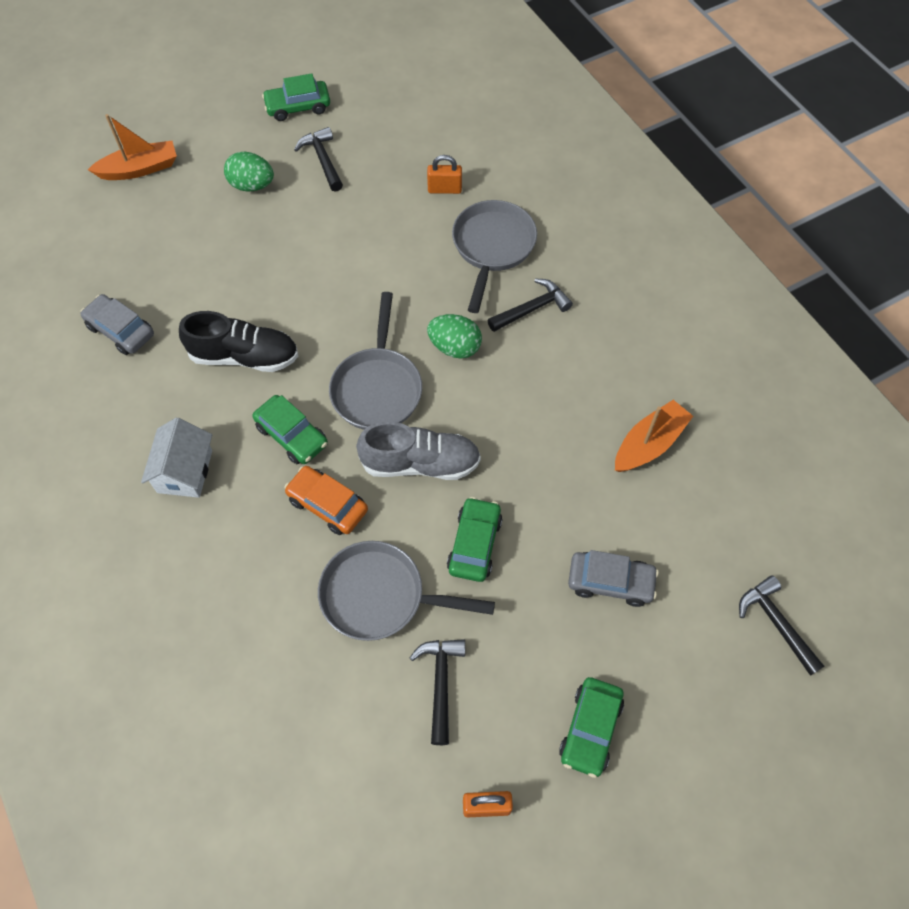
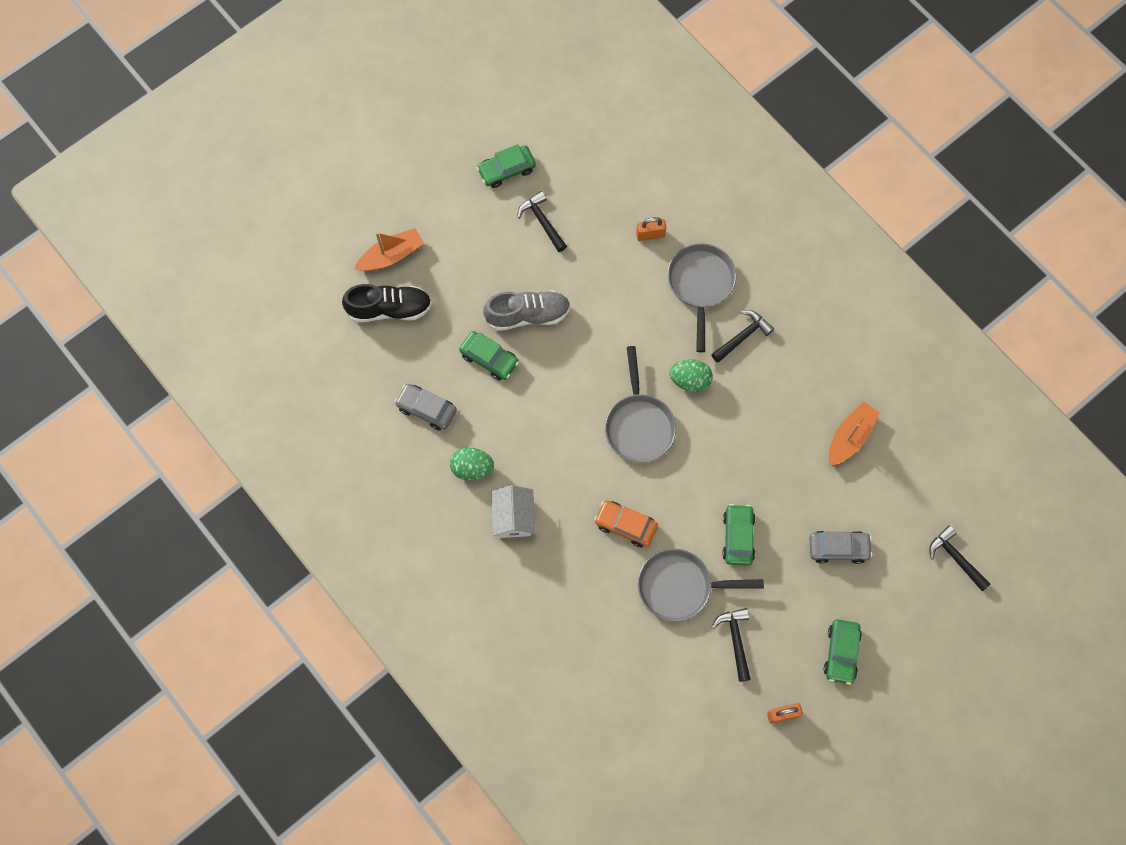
camera: 10 degrees left, 10 degrees up
(244, 356) = (530, 415): black shoe -> black shoe (389, 309)
(252, 185) = (490, 257): green egg -> green egg (472, 468)
(292, 435) = (585, 475): green car -> green car (489, 358)
(420, 463) = (685, 481): grey shoe -> grey shoe (527, 315)

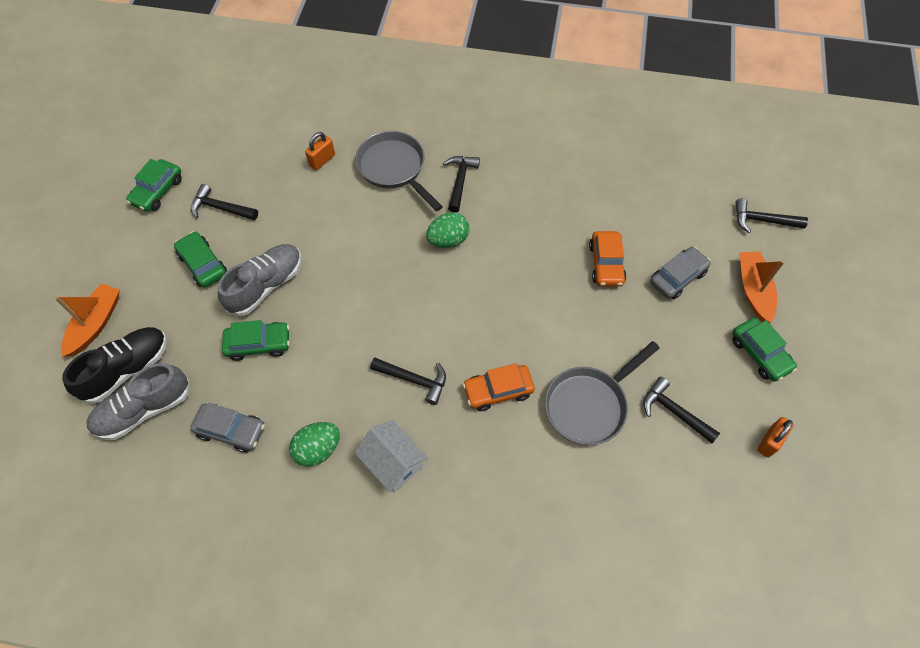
camera: 40 degrees left, 10 degrees down
(381, 349) = (144, 410): none -> grey shoe
(426, 409) = (231, 430): grey car -> grey car turned 150 degrees counterclockwise
(574, 471) = (414, 380): none -> black hammer
(639, 425) = (437, 303): grey pan -> none
(738, 537) = (596, 328): green car -> green car (203, 264)
(793, 494) = (606, 264): none -> orange car
(850, 437) = (606, 194): orange boat -> orange boat (753, 290)

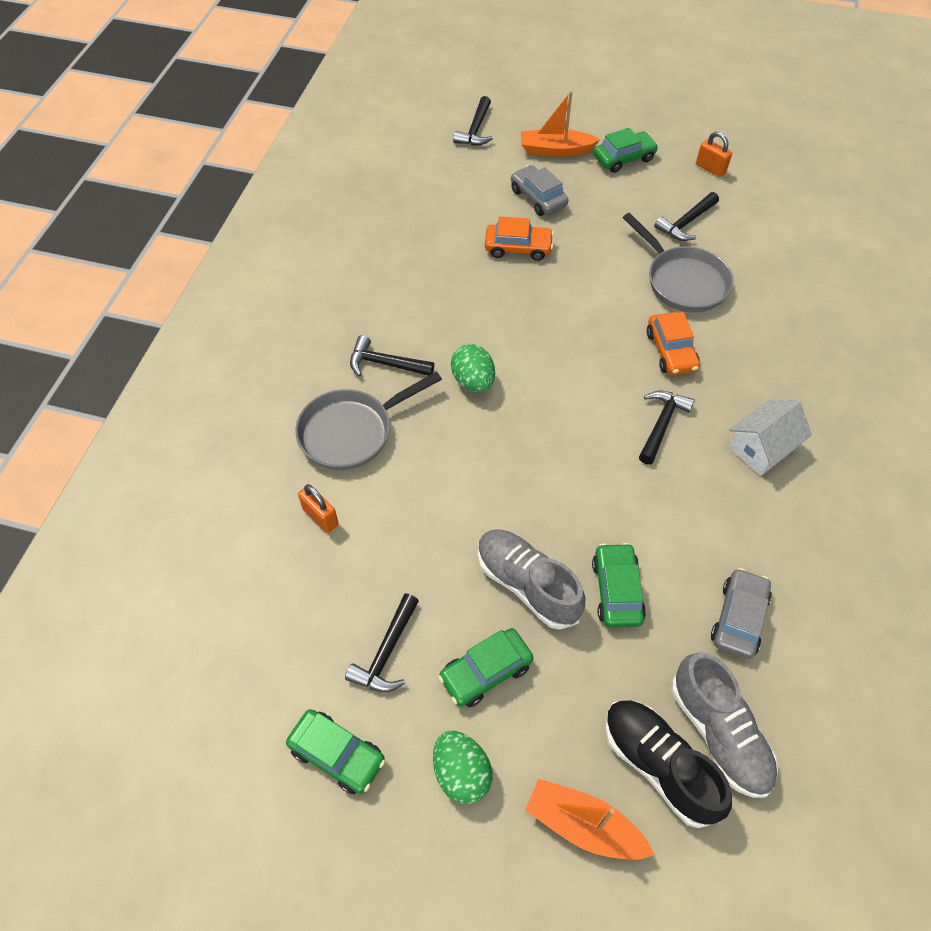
camera: 85 degrees left, 5 degrees down
(318, 449) = (754, 521): green egg -> green egg (461, 773)

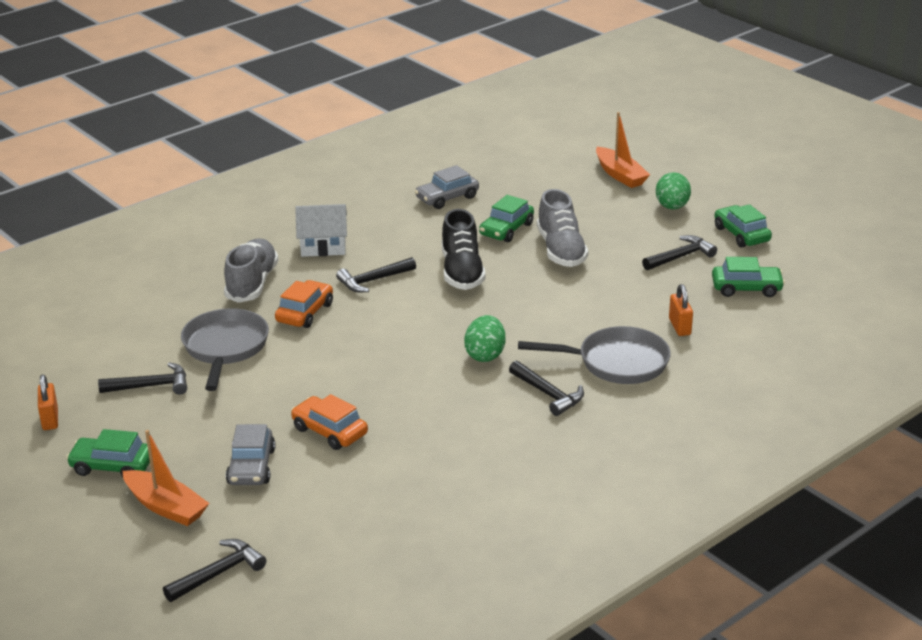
camera: 145 degrees left, 25 degrees down
(486, 672) = (623, 230): green car -> green car (746, 288)
(659, 765) = (559, 176): black shoe -> black shoe (462, 272)
(719, 733) = (513, 173): grey shoe -> grey shoe (252, 283)

